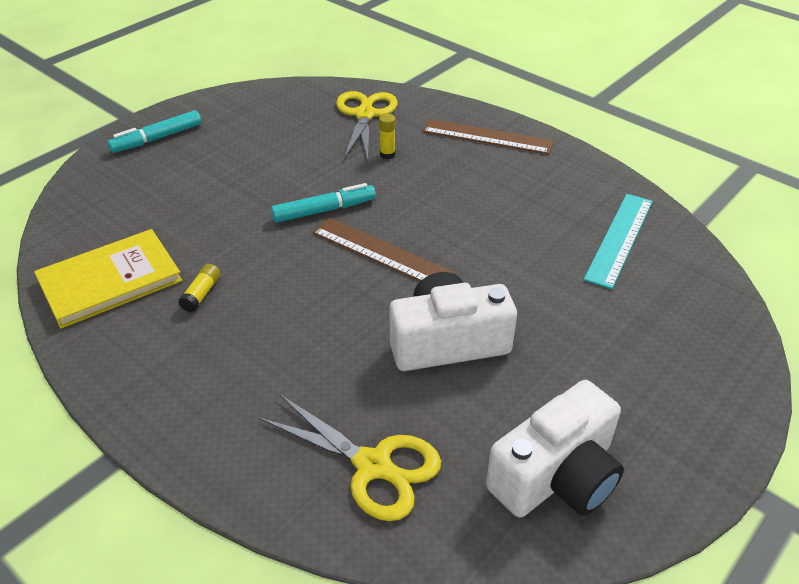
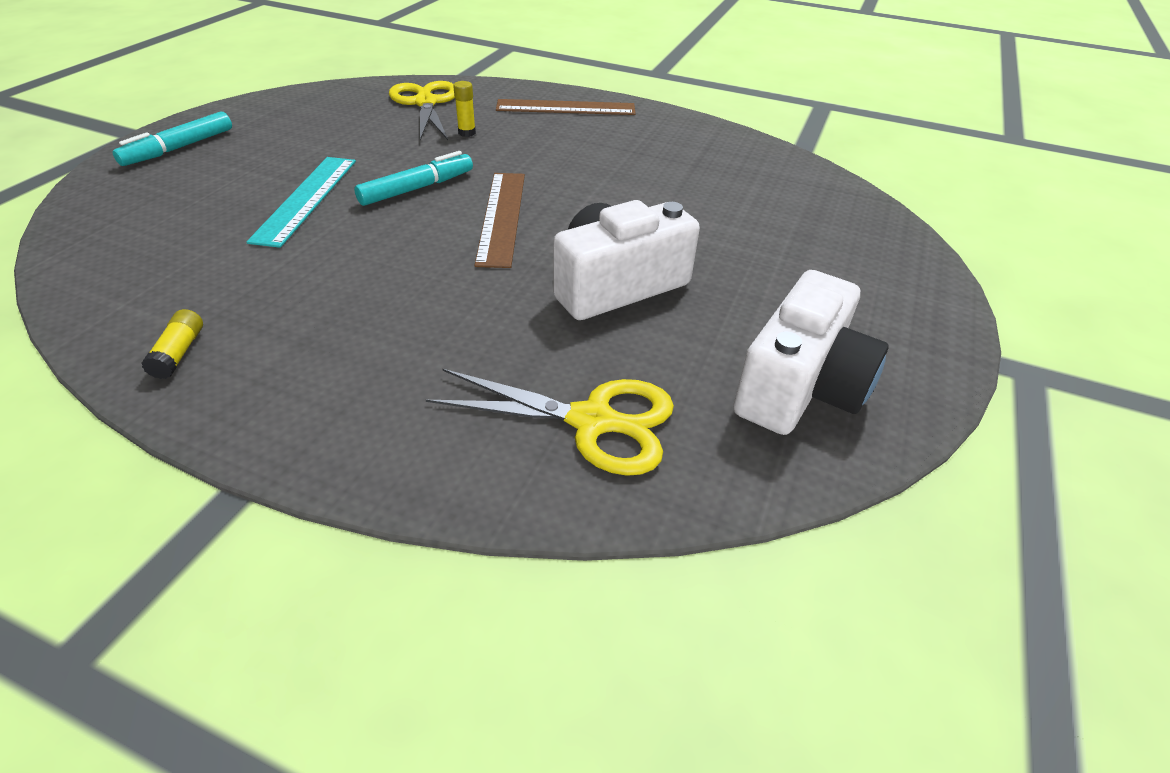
camera: 20 degrees left, 0 degrees up
(110, 281) = (163, 293): yellow book -> none
(201, 294) = (296, 287): yellow glue stick -> yellow glue stick (179, 353)
(381, 253) = (501, 217): brown ruler -> brown ruler turned 75 degrees clockwise
(619, 239) = (741, 172): turquoise ruler -> turquoise ruler (306, 199)

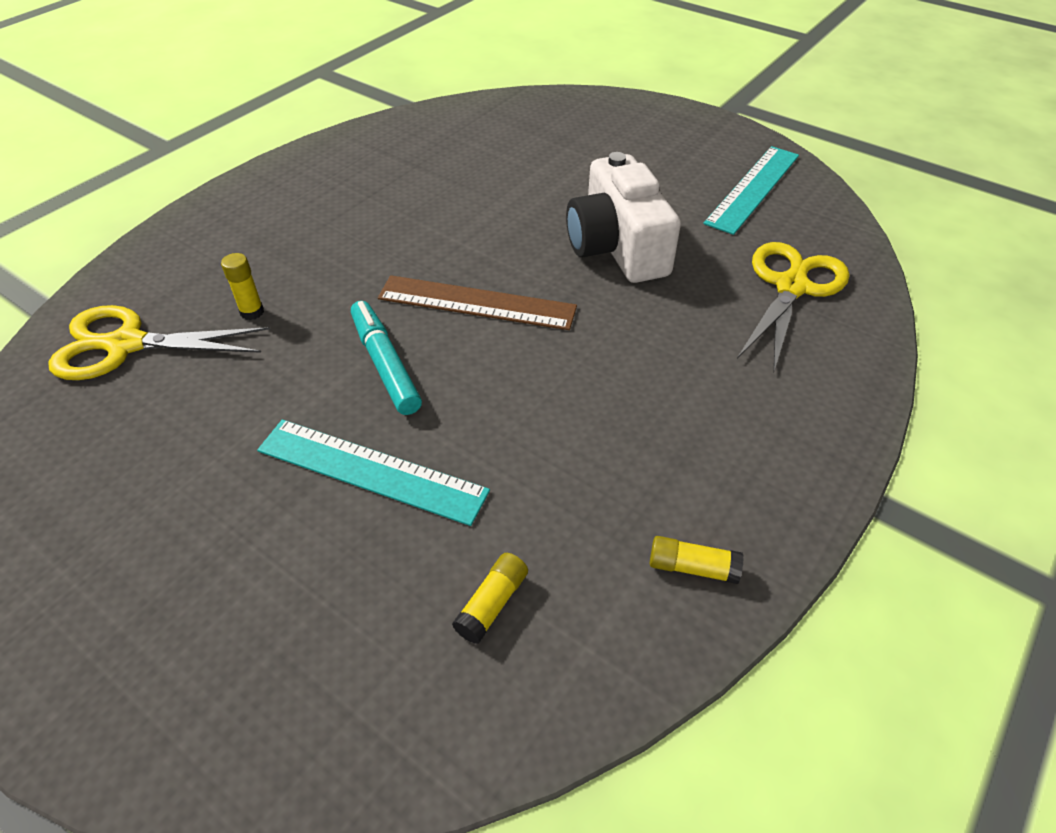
camera: 75 degrees left, 5 degrees up
(174, 260) = (492, 604): none -> yellow glue stick
(179, 148) = (110, 656): turquoise marker -> none
(565, 108) = (228, 224): brown ruler -> none
(800, 386) = (753, 188): white camera -> turquoise ruler

